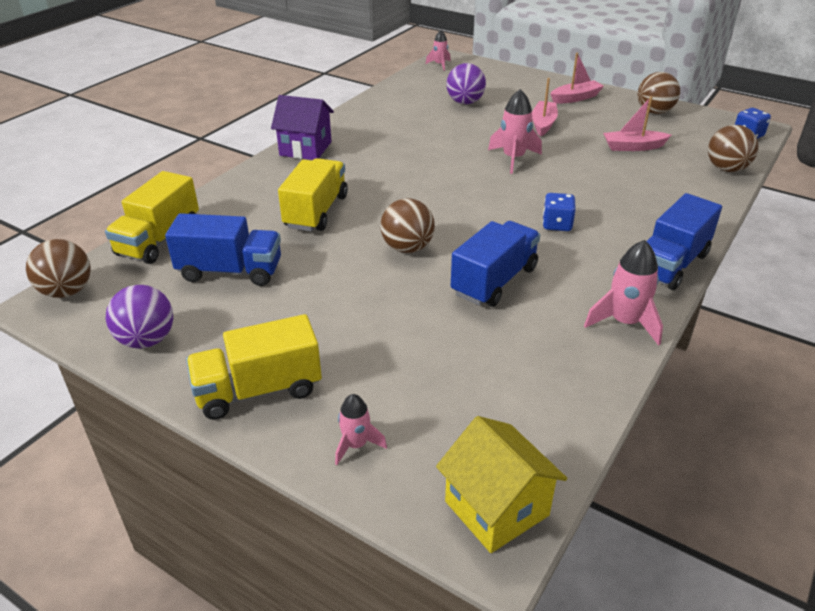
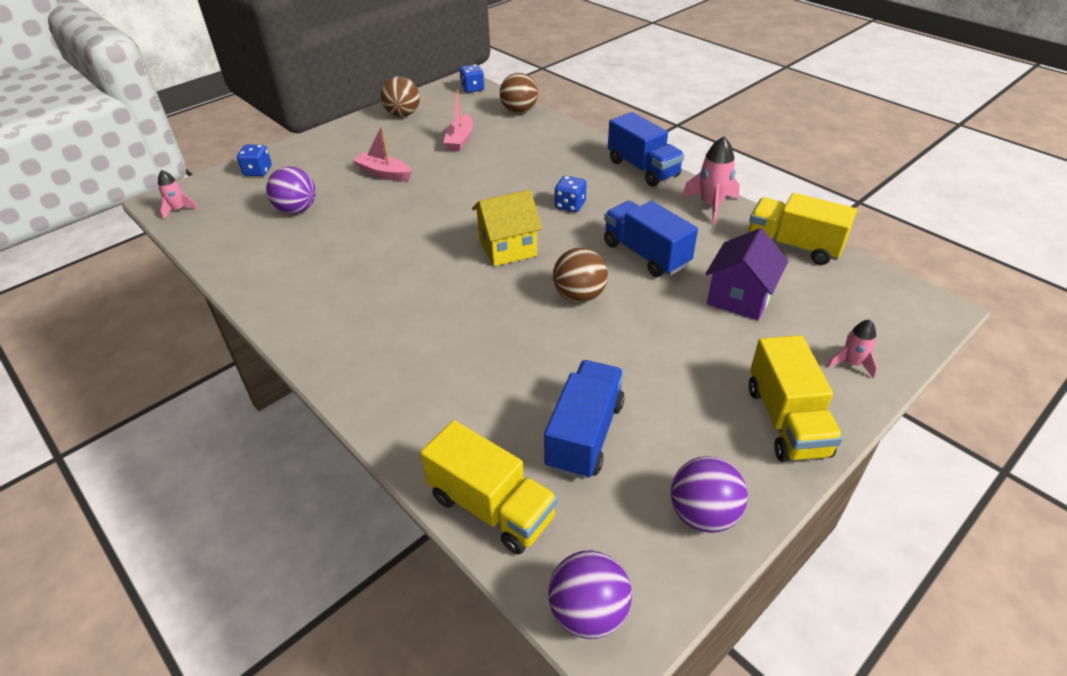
camera: 75 degrees left, 5 degrees up
(67, 291) = (588, 612): brown ball -> purple ball
(305, 148) = (325, 348): purple house -> purple house (739, 297)
(316, 212) = (484, 353): yellow truck -> yellow truck (793, 246)
(496, 508) = (904, 302): yellow house -> yellow house (507, 248)
(508, 77) = (258, 171): none -> blue dice
(513, 159) = (443, 204): pink rocket -> none
(575, 98) = (343, 145): pink boat -> none

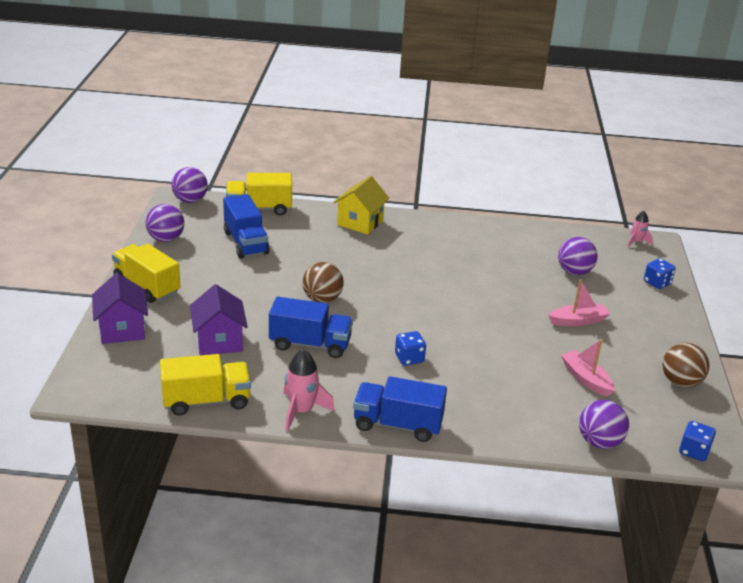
camera: 135 degrees right, 10 degrees down
(507, 248) = (406, 308): yellow house -> yellow house (360, 223)
(519, 111) = (599, 442): brown ball -> purple ball
(851, 363) = (122, 330): pink rocket -> purple house

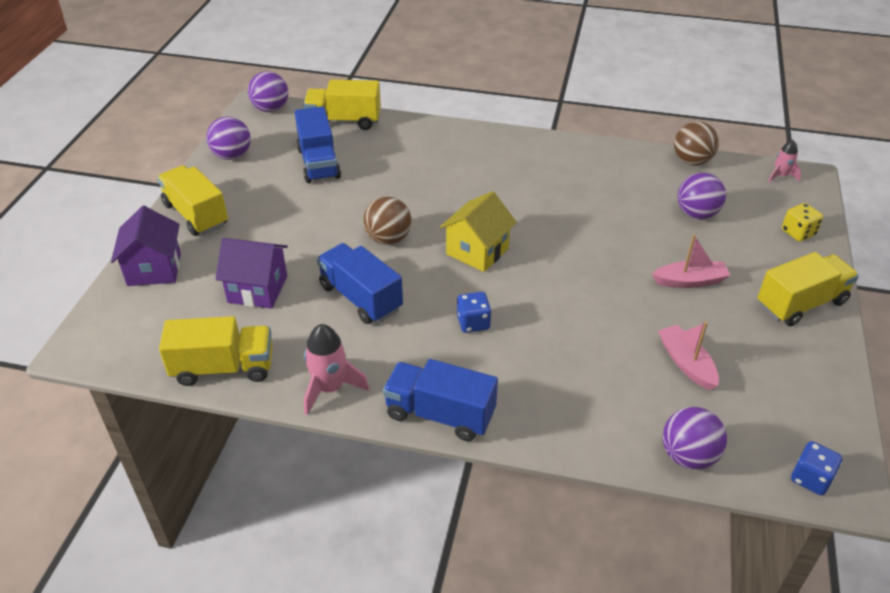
camera: 10 degrees right, 10 degrees up
(219, 341) = (258, 289): purple house -> purple house turned 75 degrees counterclockwise
(310, 344) = (361, 298): blue truck -> blue truck turned 150 degrees counterclockwise
(360, 223) = (454, 141): yellow house -> yellow house (477, 251)
(657, 283) = (798, 233): blue dice -> yellow dice
(667, 333) = (801, 304): none -> yellow truck
(680, 382) = (808, 375): brown ball -> brown ball (692, 161)

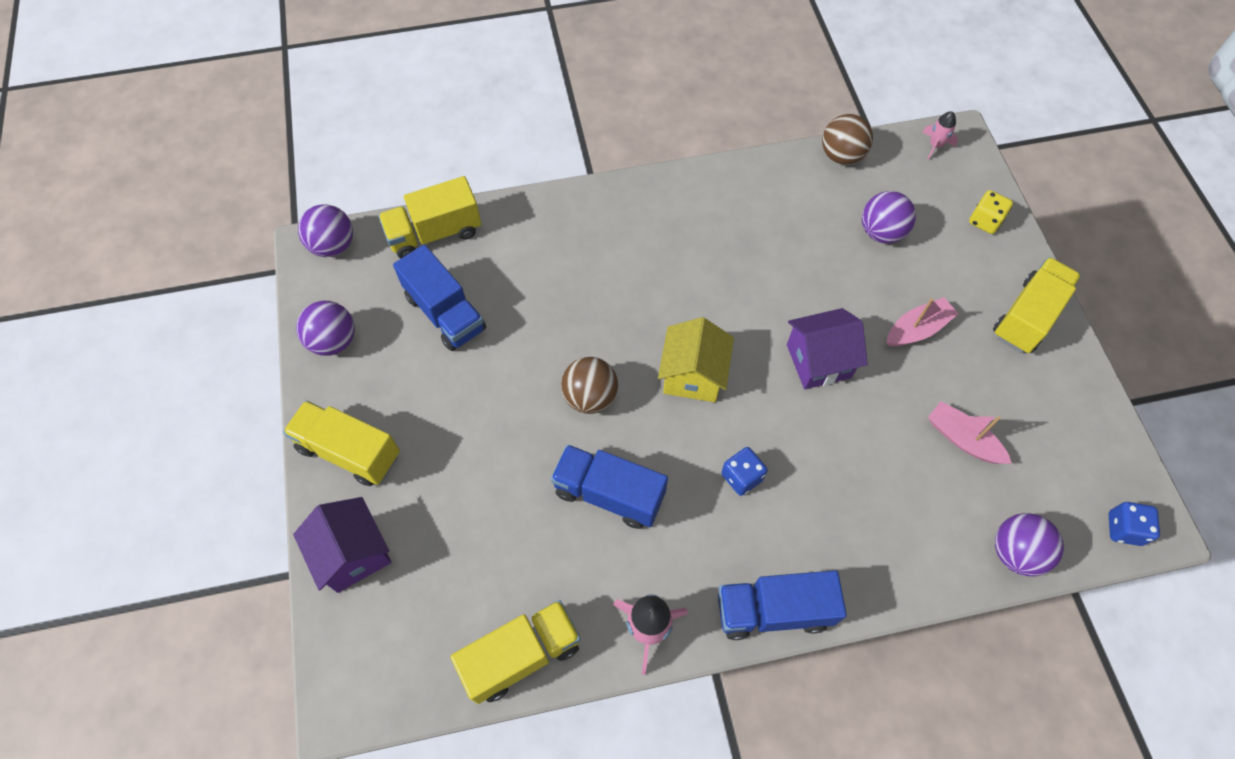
camera: 25 degrees left, 20 degrees up
(258, 289) = (491, 531): purple house -> purple house (818, 361)

